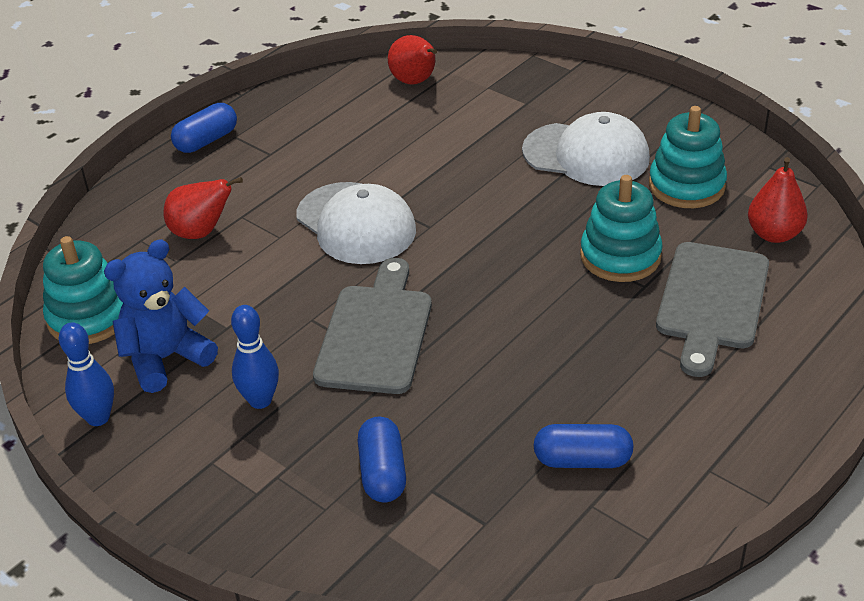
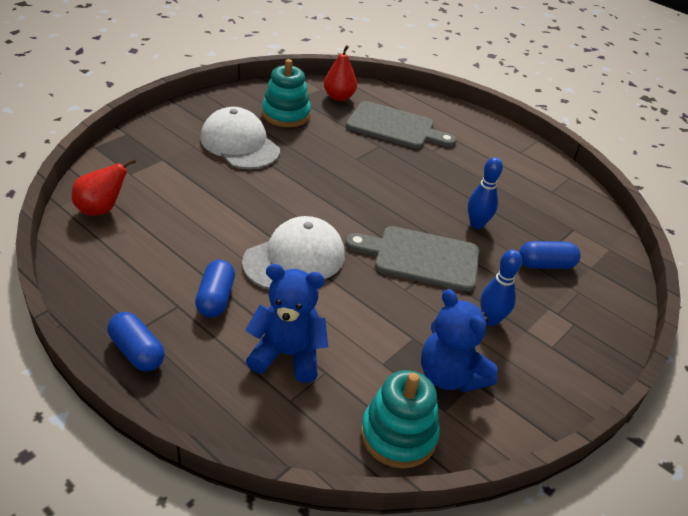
camera: 95 degrees left, 0 degrees up
(98, 418) = (520, 418): blue bowling pin -> blue bowling pin (477, 224)
(201, 232) = (287, 354): red pear -> blue teddy bear
(582, 460) = (521, 189): blue capsule -> blue capsule (215, 298)
(586, 154) = (240, 144): white cap -> white cap turned 60 degrees counterclockwise
(620, 256) = (351, 149): turquoise stacking toy -> none

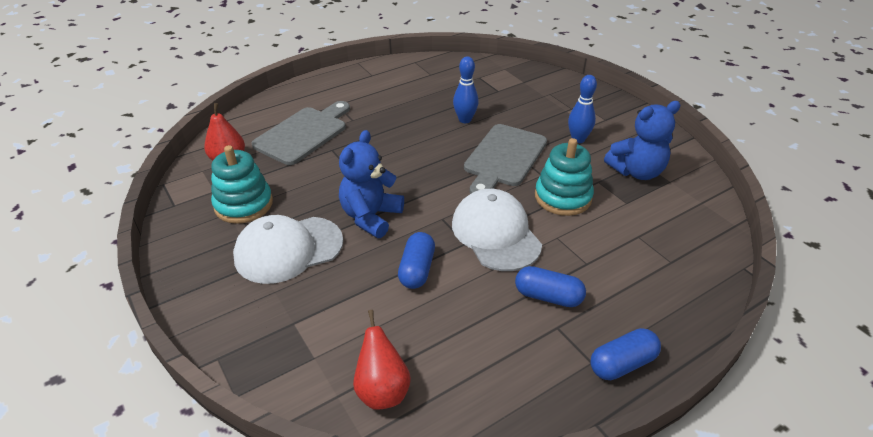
camera: 70 degrees left, 0 degrees up
(287, 354) = (620, 256): blue teddy bear -> blue teddy bear (371, 217)
(398, 435) = (696, 208): turquoise stacking toy -> turquoise stacking toy (563, 197)
(545, 265) = (519, 100): blue capsule -> blue capsule (417, 269)

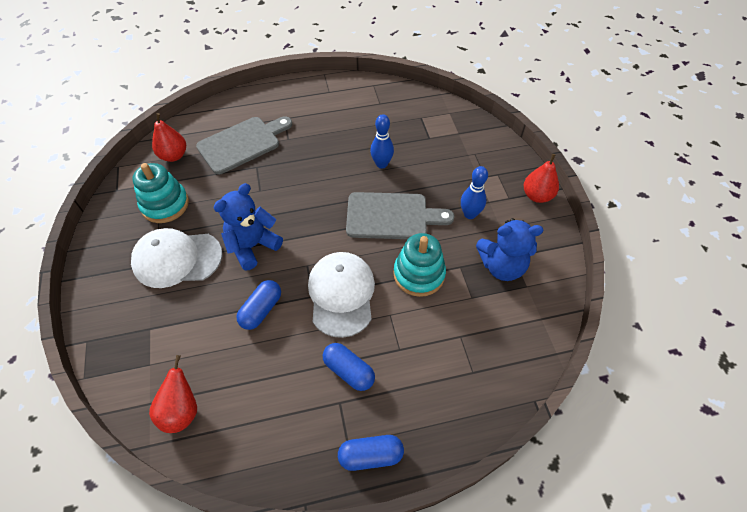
camera: 20 degrees right, 15 degrees up
(503, 158) = (392, 216): grey cutting board -> grey cutting board turned 135 degrees counterclockwise
(629, 112) = (537, 196): none -> red pear

